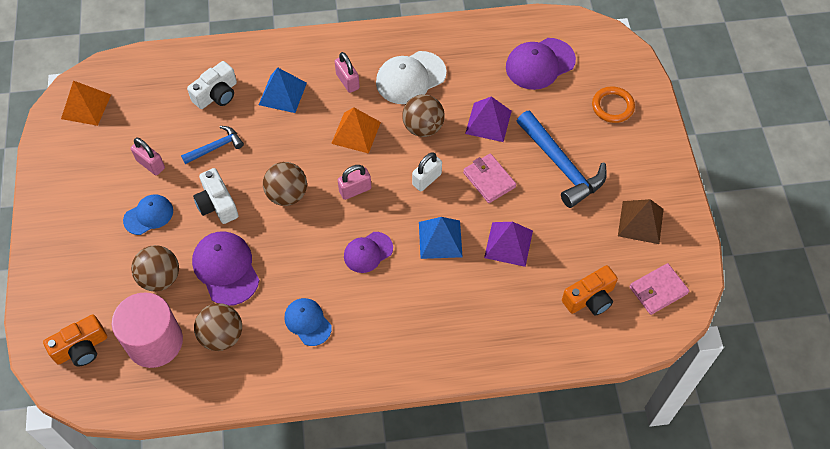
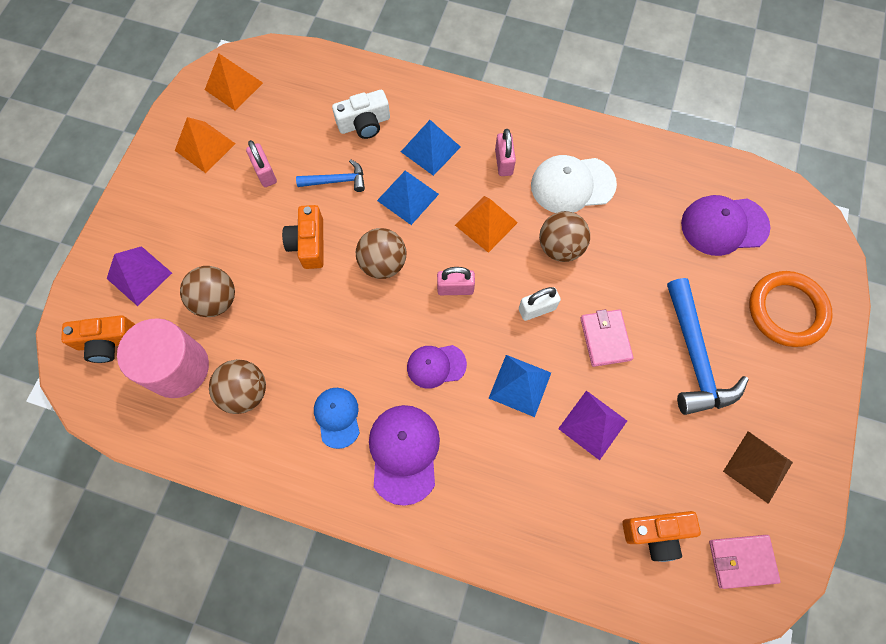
camera: 25 degrees right, 10 degrees up
(86, 164) = (205, 147): none -> orange pyramid
(148, 215) = (237, 227): blue cap -> none
(217, 204) = (309, 244): white camera -> orange camera
(226, 269) = (284, 319): purple cap -> purple cap (404, 453)
(282, 137) = (408, 197): none -> blue pyramid
(488, 122) = (634, 270): purple pyramid -> purple pyramid (139, 275)
(612, 106) = (786, 310): orange ring -> orange ring, size x1.53

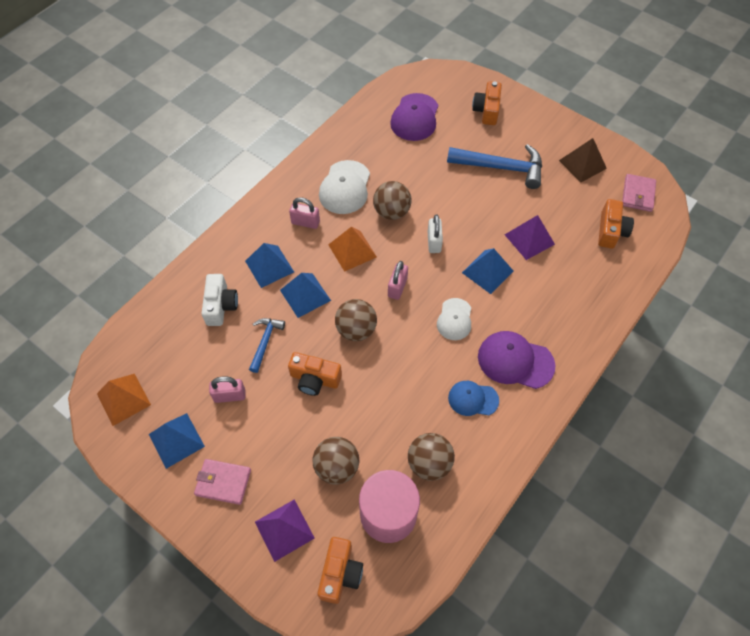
camera: 70 degrees left, 10 degrees down
(205, 147) = (176, 440): orange pyramid -> blue pyramid
(436, 366) = (454, 319): purple cap -> white cap
(605, 339) = (471, 211): pink wallet -> pink wallet (223, 482)
(786, 310) = (487, 110): orange ring -> orange camera

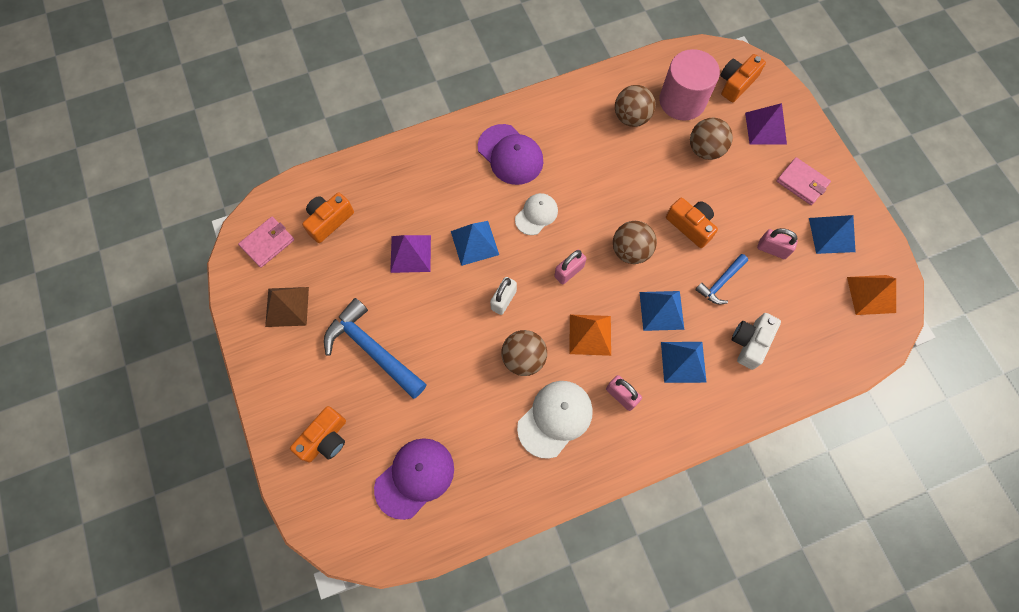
camera: 150 degrees left, 10 degrees up
(473, 399) = (566, 144): blue cap -> none

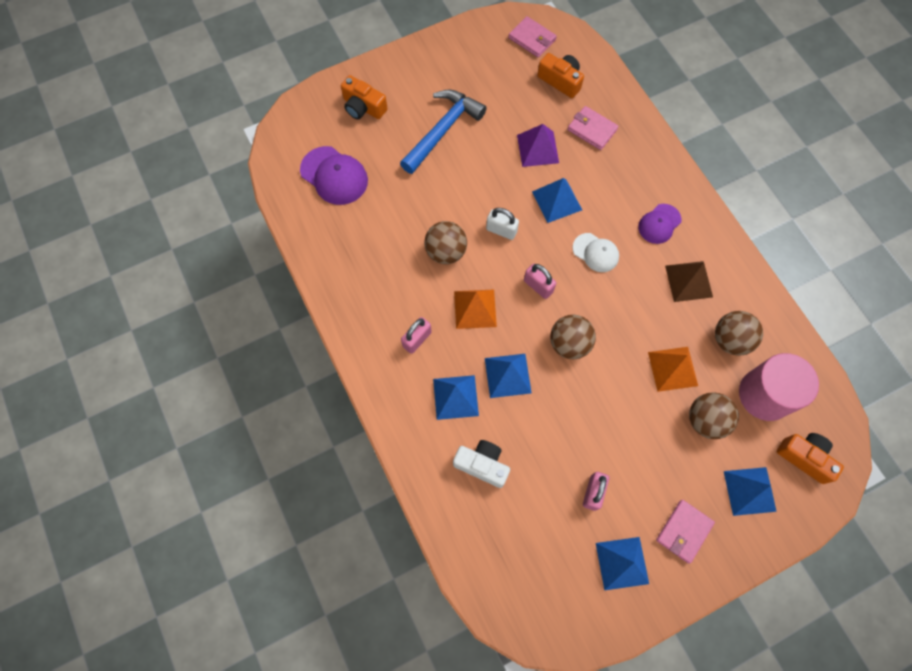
camera: 85 degrees right, 0 degrees up
(287, 306) = (475, 62): brown pyramid -> brown pyramid (689, 281)
(395, 199) = (592, 130): none -> pink wallet
(510, 155) = (659, 224): purple cap -> purple cap, size x0.64
(555, 418) = (391, 282): white cap -> none
(690, 226) = (607, 404): orange camera -> none
(720, 282) = (546, 435): blue hammer -> none
(765, 128) = (749, 491): purple pyramid -> blue pyramid
(871, 294) = (553, 604): orange pyramid -> orange pyramid (672, 368)

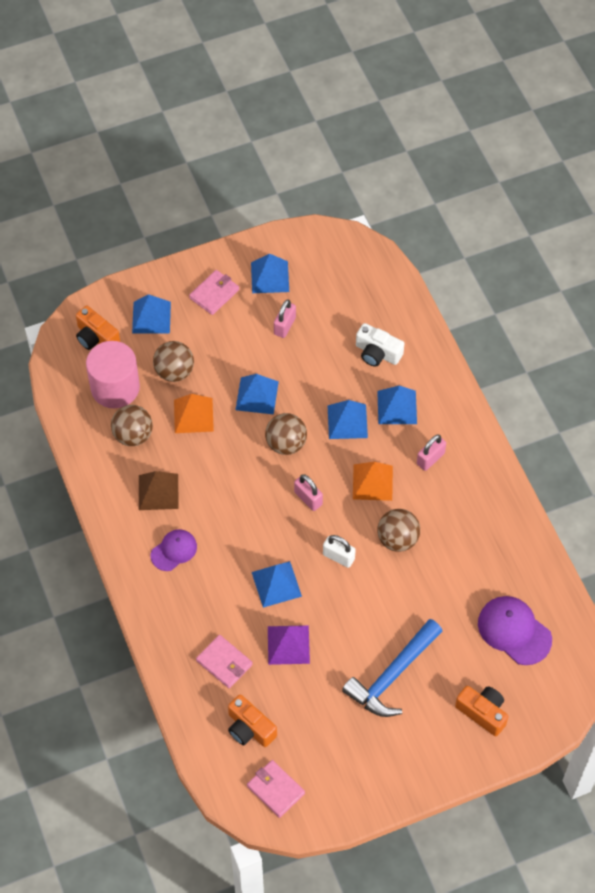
camera: 175 degrees left, 10 degrees down
(595, 252) = (245, 526): white cap -> none
(609, 398) = (257, 395): none -> blue pyramid

